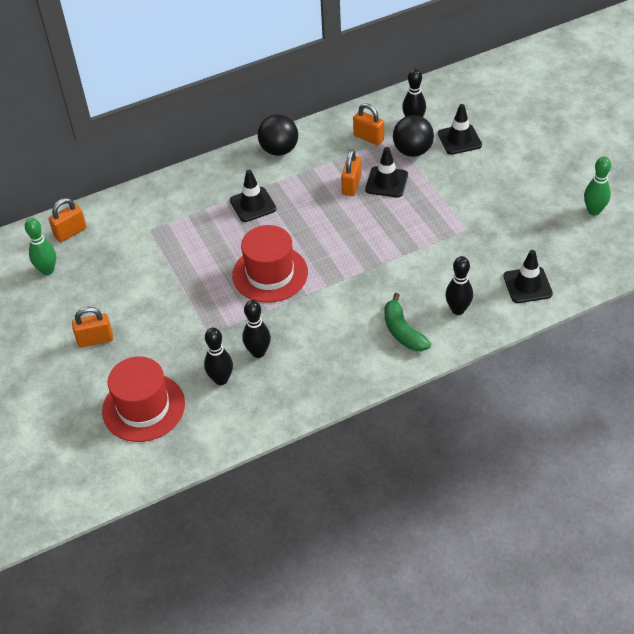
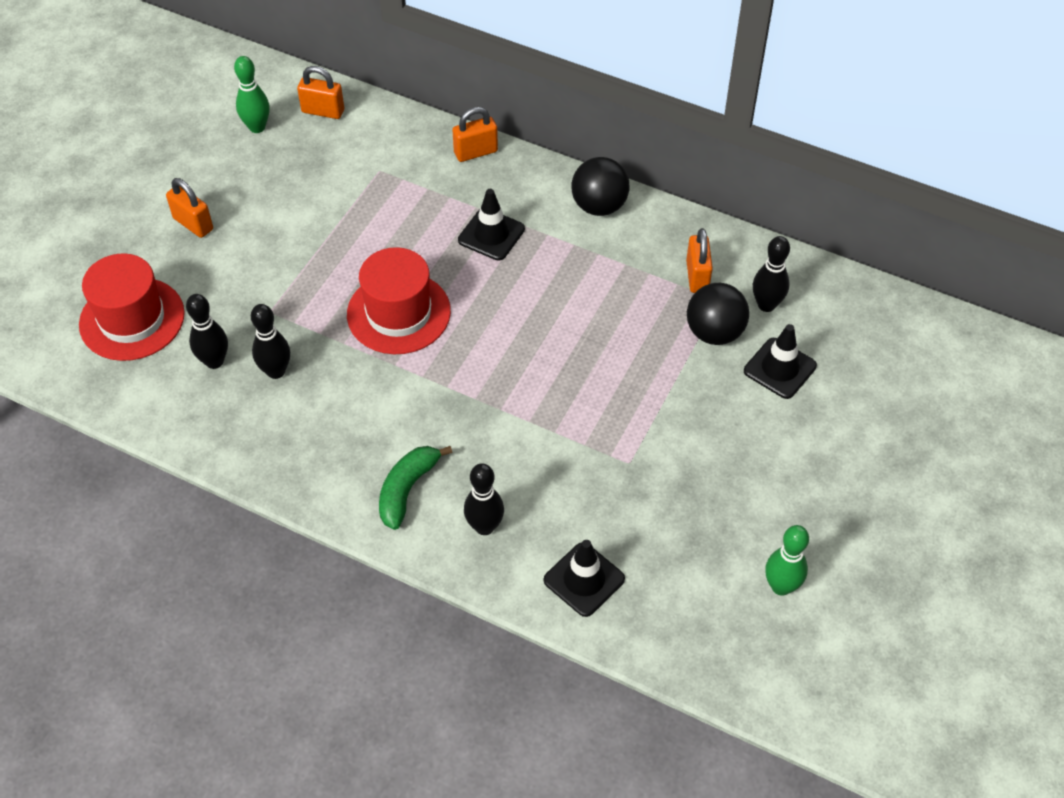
camera: 50 degrees right, 5 degrees up
(351, 185) = (601, 306): orange padlock -> orange padlock (475, 152)
(386, 182) = (637, 337): black traffic cone -> none

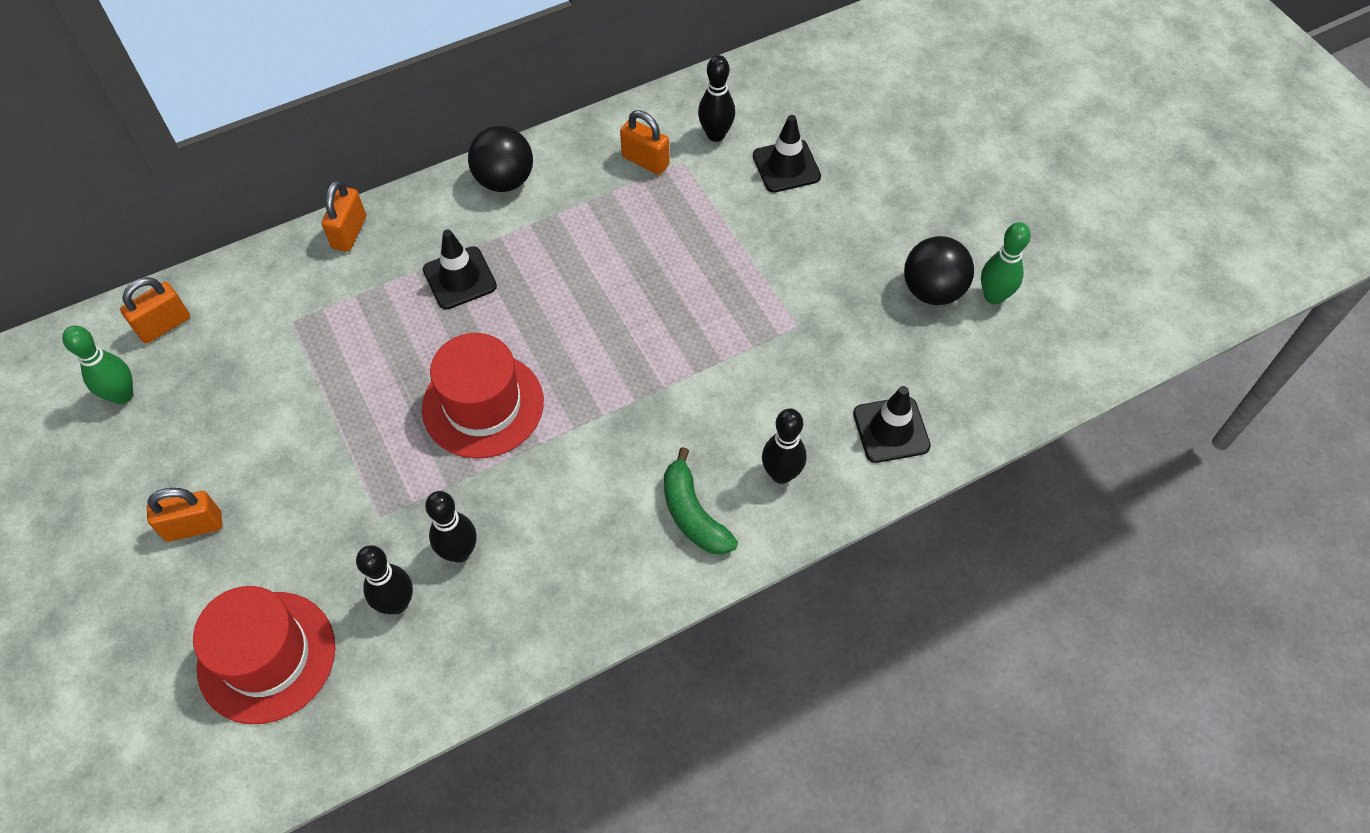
camera: 55 degrees left, 5 degrees up
(714, 332) = (713, 185): black ball -> black ball (932, 291)

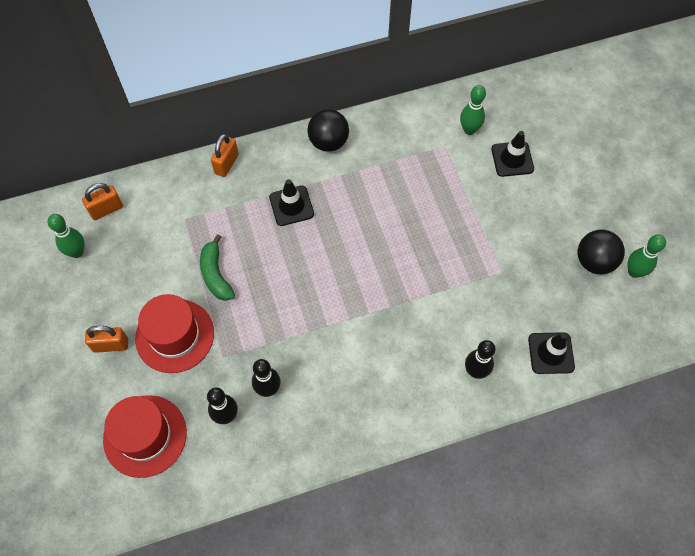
camera: 10 degrees right, 5 degrees up
(483, 405) = (295, 294): red hat -> red hat (175, 335)
(645, 161) = (421, 142): orange padlock -> none
(693, 514) = (415, 389): green banana -> green banana (216, 274)
(716, 135) = (469, 130): black bowling pin -> green bowling pin

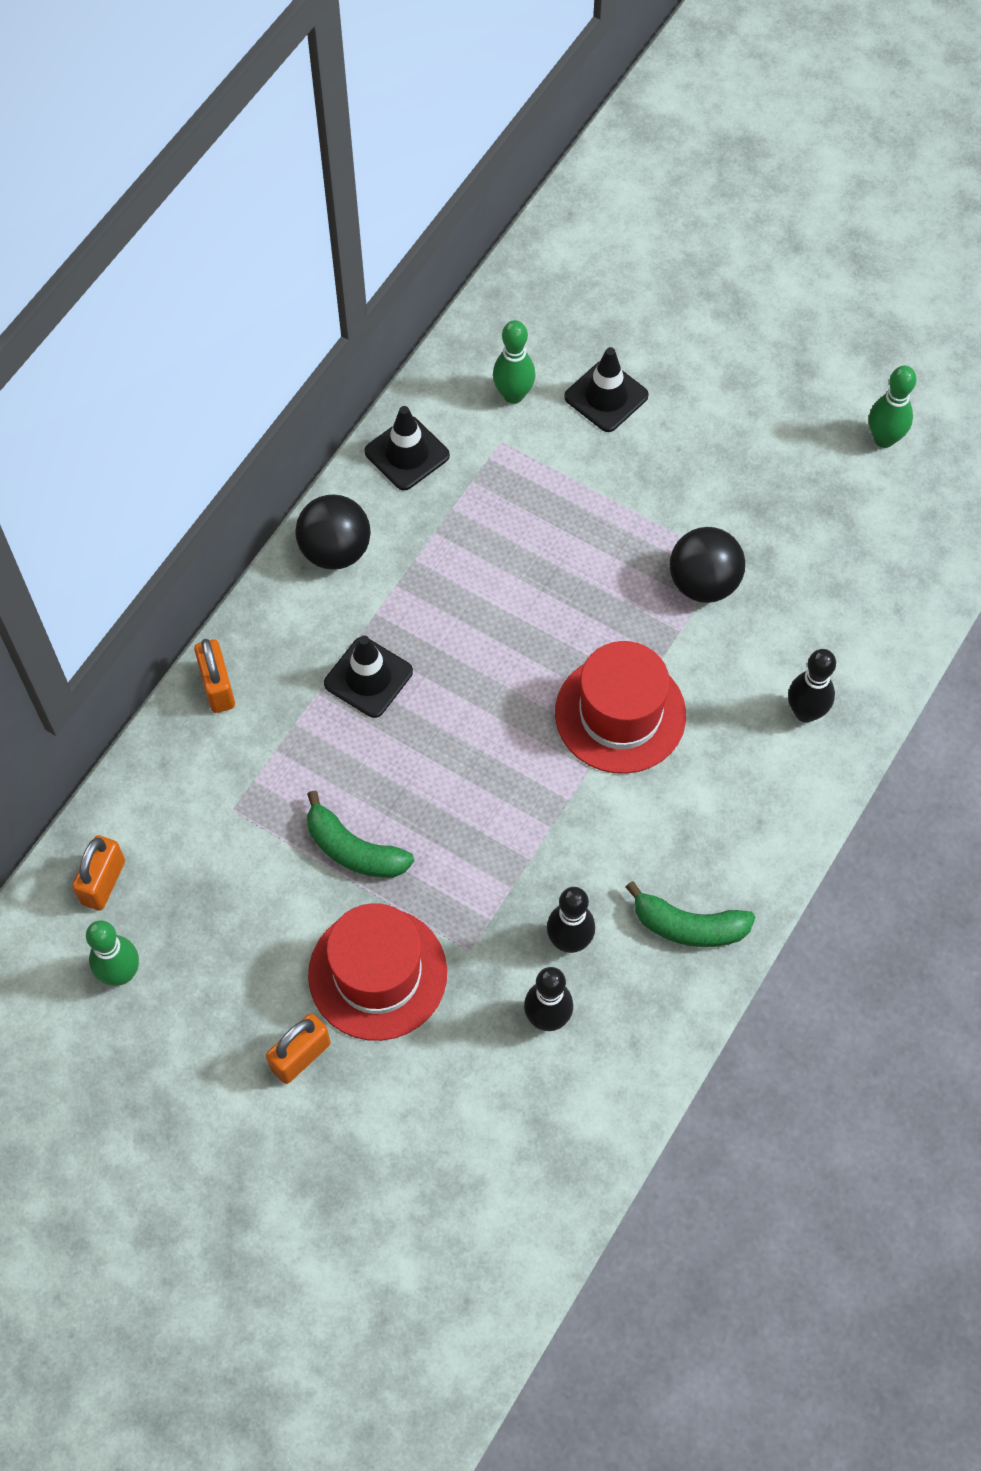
camera: 40 degrees left, 0 degrees up
(145, 436) = (466, 1130): red hat -> red hat (620, 714)
(327, 427) = (689, 926): none -> green banana
(551, 353) = (874, 619): black traffic cone -> black traffic cone (407, 453)
(594, 261) = (826, 461): black ball -> black ball (703, 583)

